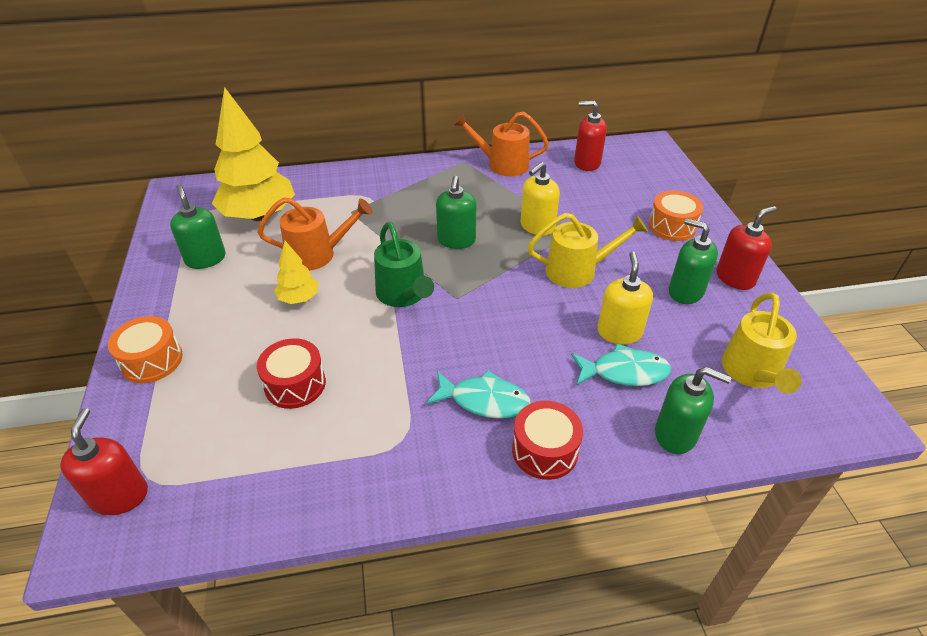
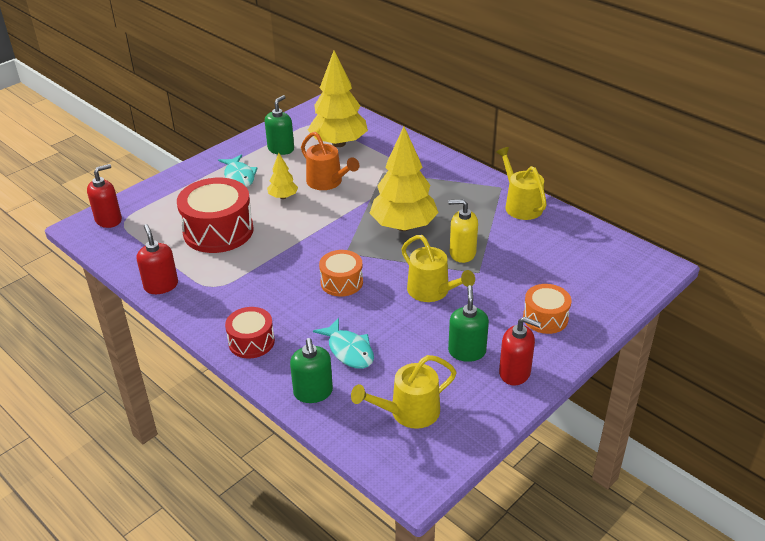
camera: 55 degrees right, 5 degrees down
(152, 360) = (192, 179): orange drum -> orange drum (341, 282)
(295, 384) = (218, 231): red drum -> red drum, size x1.77
(404, 295) = (327, 231): green watering can -> none
(456, 240) = (403, 226): green soap dispenser -> yellow tree
(484, 400) = (269, 302): turquoise fish -> turquoise fish (239, 176)
(502, 164) = (520, 205): orange watering can -> yellow watering can
(587, 163) = (579, 243): red soap dispenser -> red soap dispenser (161, 285)
(619, 332) = (386, 334): yellow soap dispenser -> none

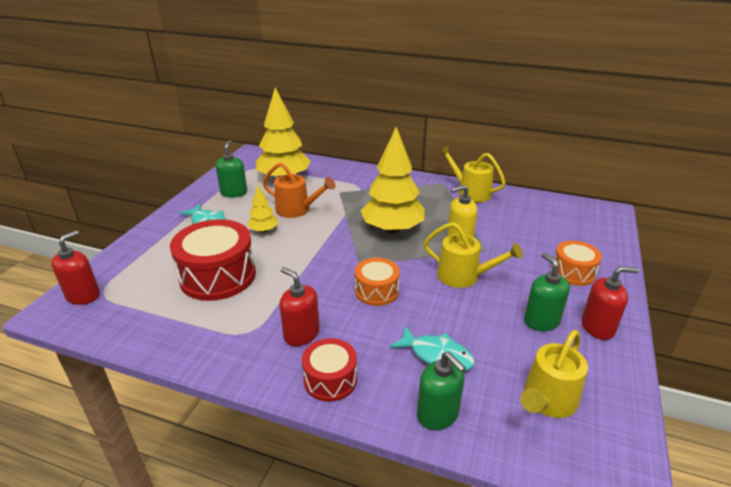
camera: 25 degrees left, 5 degrees down
(161, 285) = (186, 349): red soap dispenser -> red soap dispenser (301, 334)

